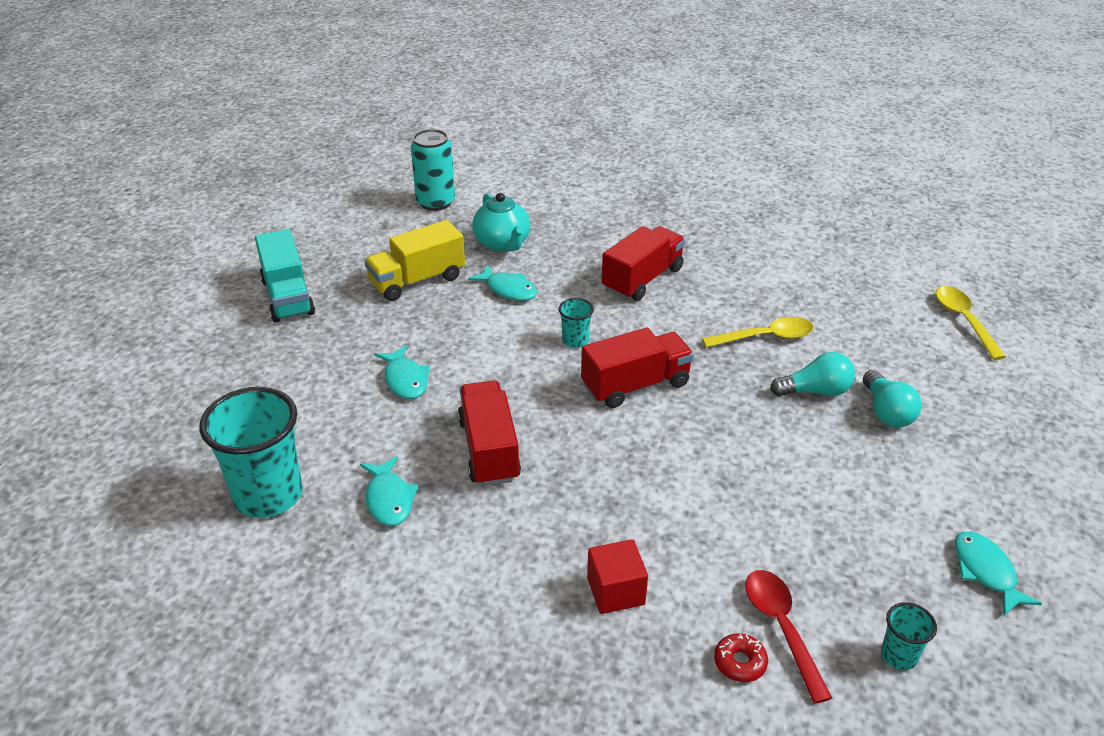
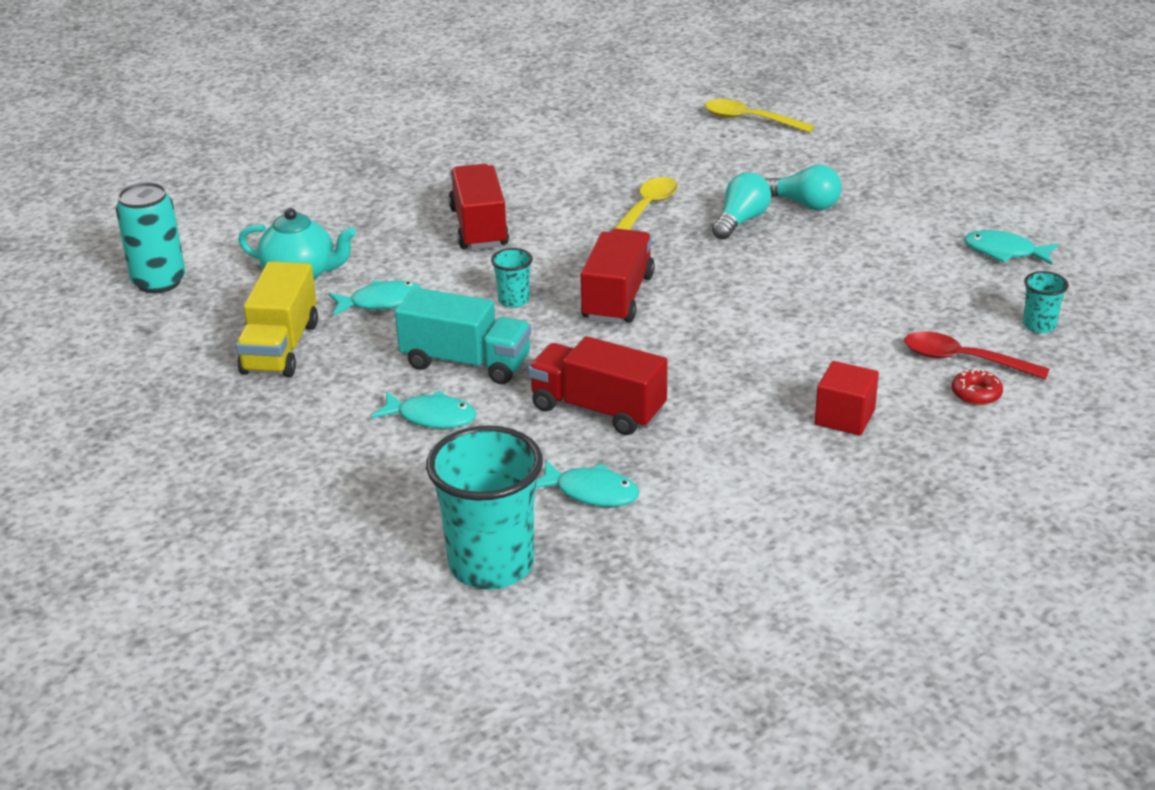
camera: 50 degrees left, 5 degrees down
(287, 297) = (175, 440): turquoise truck -> turquoise truck (466, 363)

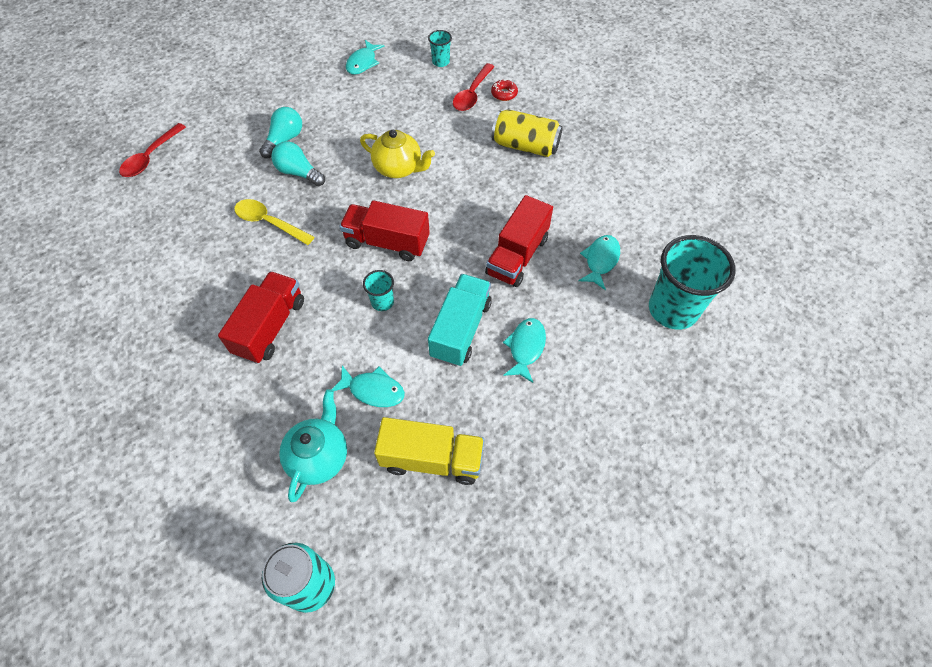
camera: 90 degrees left, 25 degrees up
(381, 302) = (373, 390): turquoise fish -> turquoise fish turned 120 degrees clockwise
(479, 227) = (270, 327): red truck -> red truck turned 120 degrees clockwise
(749, 120) = (151, 157): yellow spoon -> red spoon
(765, 298) = (399, 168): none -> yellow teapot
(844, 417) = (525, 146): red cube -> yellow can

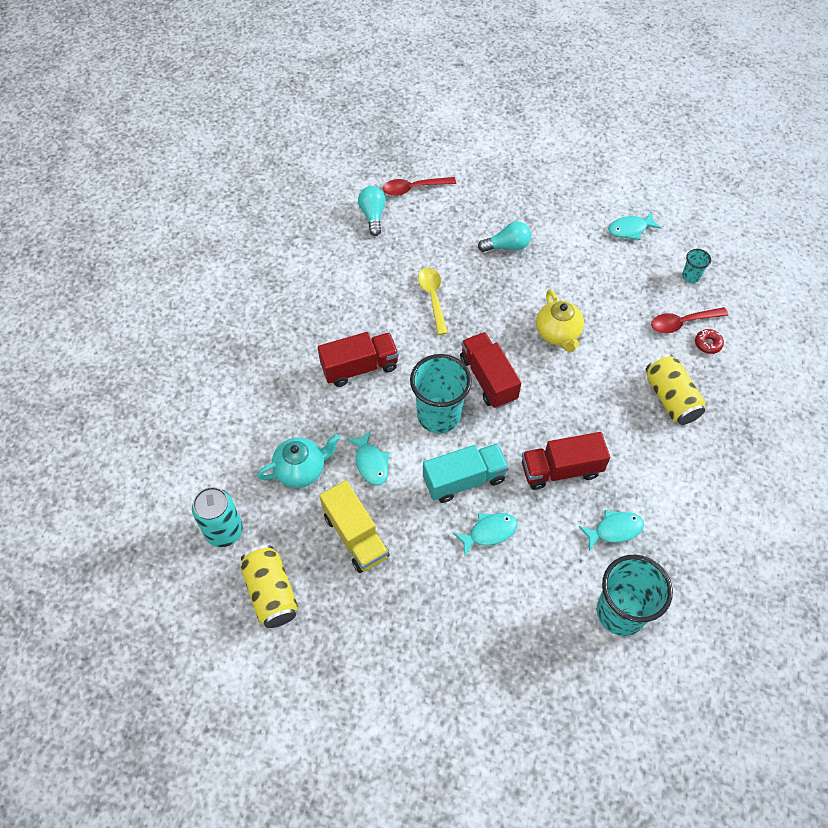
camera: 50 degrees right, 0 degrees up
(299, 173) = (489, 278): turquoise light bulb -> turquoise light bulb (373, 216)
(382, 302) = (439, 415): turquoise cup -> turquoise cup, size x2.19
(420, 586) = (271, 592): none -> yellow can

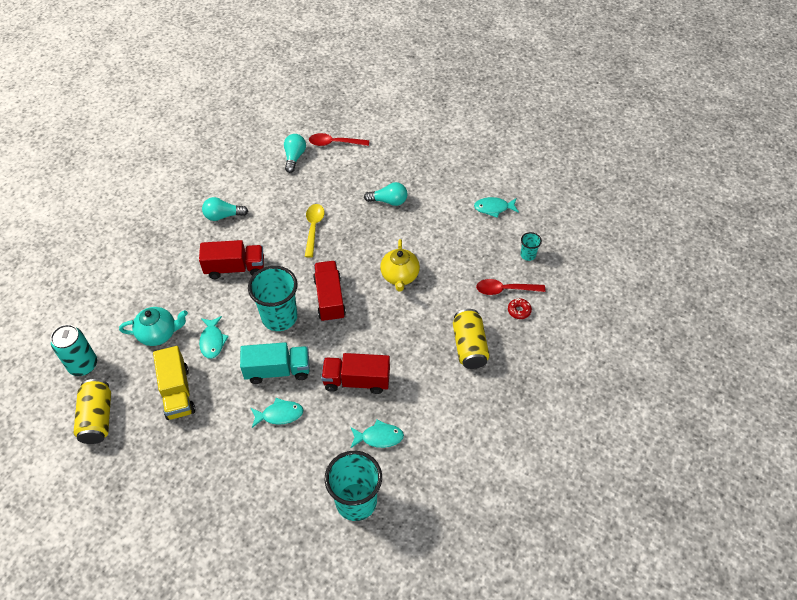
camera: 15 degrees right, 5 degrees down
(317, 306) = (223, 216): none -> turquoise light bulb

